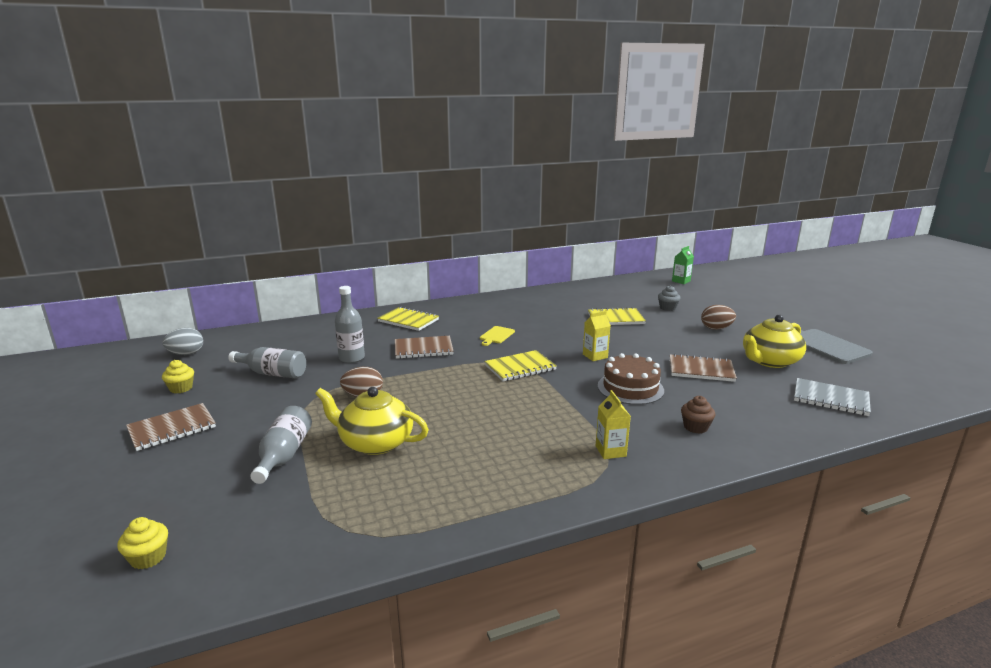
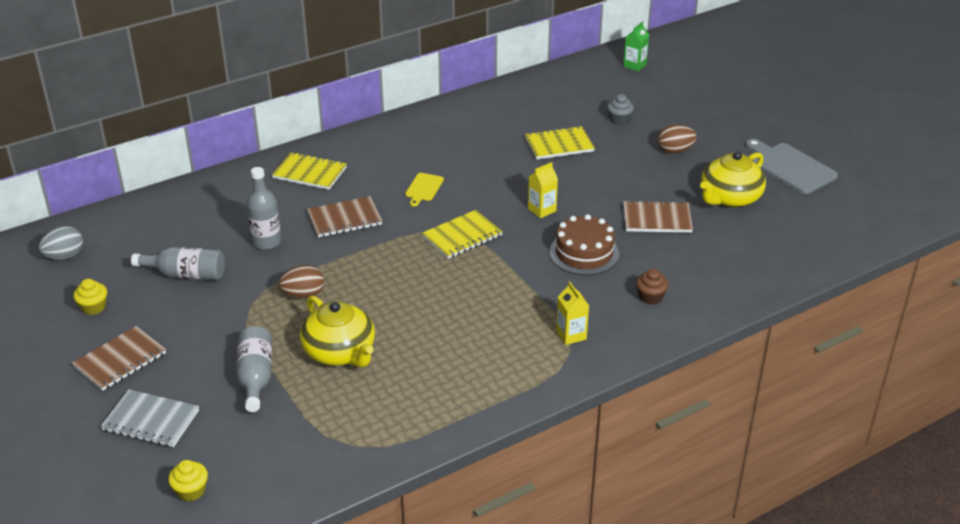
camera: 10 degrees left, 15 degrees up
(375, 442) = (340, 352): yellow teapot -> yellow teapot turned 135 degrees counterclockwise
(830, 399) = (784, 246): grey notebook -> grey notebook (151, 420)

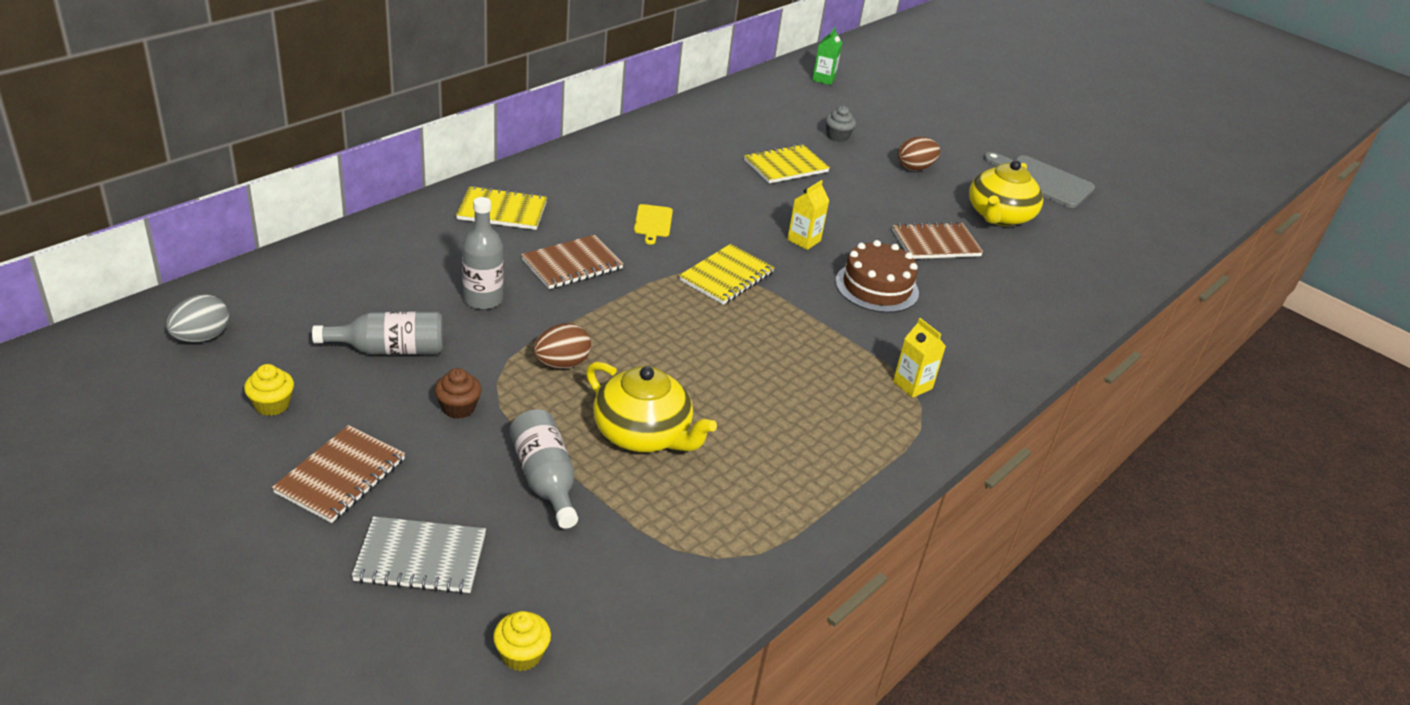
camera: 20 degrees left, 0 degrees up
(650, 297) = (976, 332): brown cupcake -> brown cupcake (458, 408)

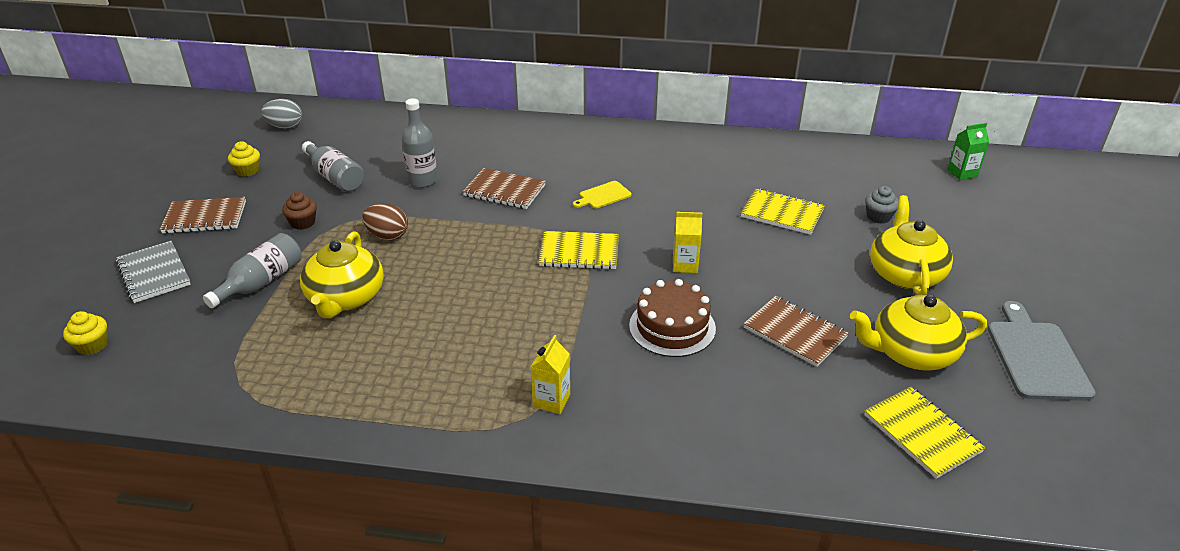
camera: 60 degrees right, 0 degrees up
(502, 211) = (529, 142): yellow notebook -> yellow notebook (921, 433)
(914, 168) = (905, 274): brown egg -> yellow teapot

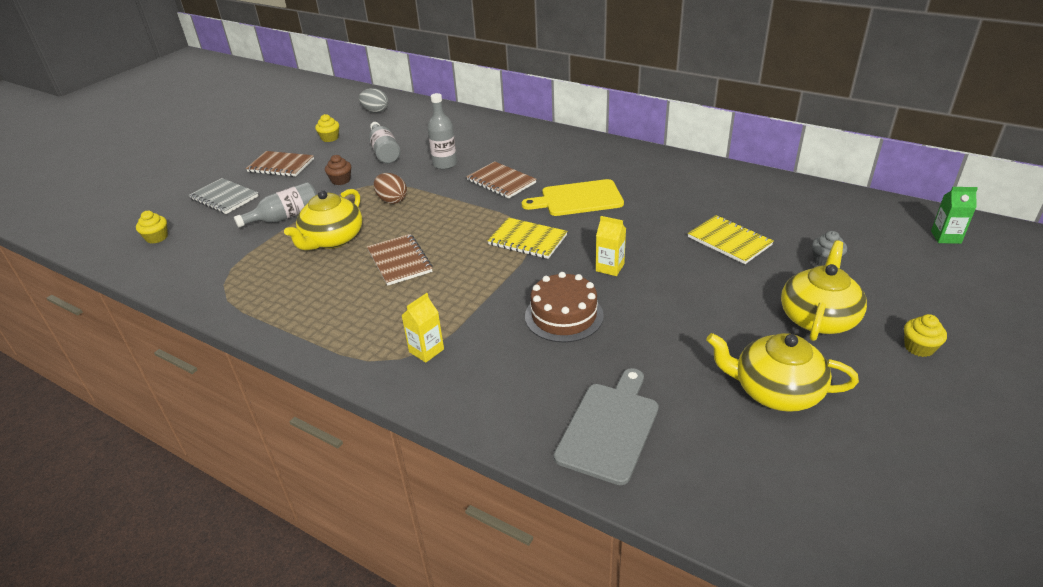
camera: 25 degrees right, 0 degrees up
(154, 273) = (224, 198): grey notebook -> grey notebook turned 45 degrees counterclockwise
(603, 196) = (578, 199): yellow cutting board -> yellow cutting board, size x1.85
(794, 333) = (671, 346): brown notebook -> brown notebook (399, 261)
(921, 433) = (735, 466): yellow notebook -> none
(1000, 282) = (919, 347): none -> yellow cupcake
(1036, 356) = (912, 427): grey cutting board -> grey cutting board (609, 428)

